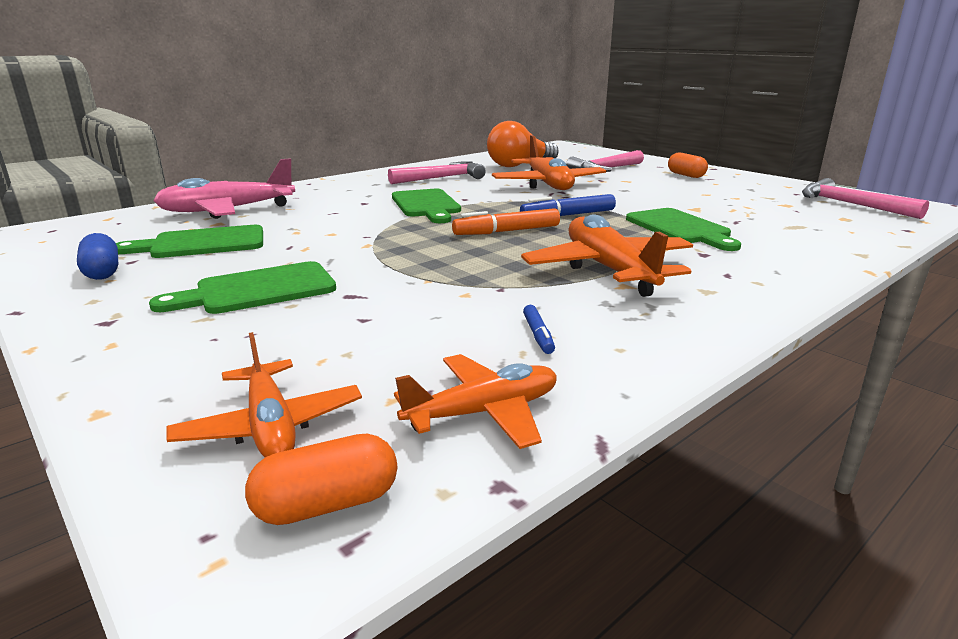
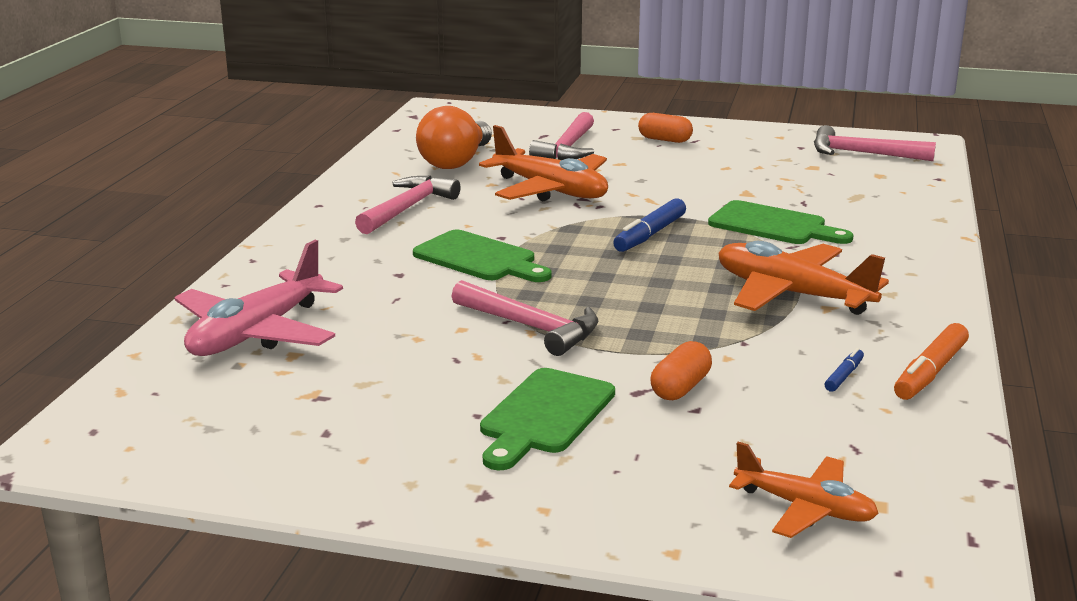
camera: 35 degrees left, 0 degrees up
(102, 272) = (330, 454): blue capsule -> none
(202, 243) = (348, 386): green cutting board -> none
(327, 504) = (925, 530): orange capsule -> orange capsule (680, 388)
(373, 242) = (531, 327): none -> pink hammer
(483, 412) = (909, 445): orange plane -> none
(506, 231) = (631, 273): orange marker -> orange marker (930, 372)
(538, 335) = (844, 376): blue marker -> blue marker turned 105 degrees counterclockwise

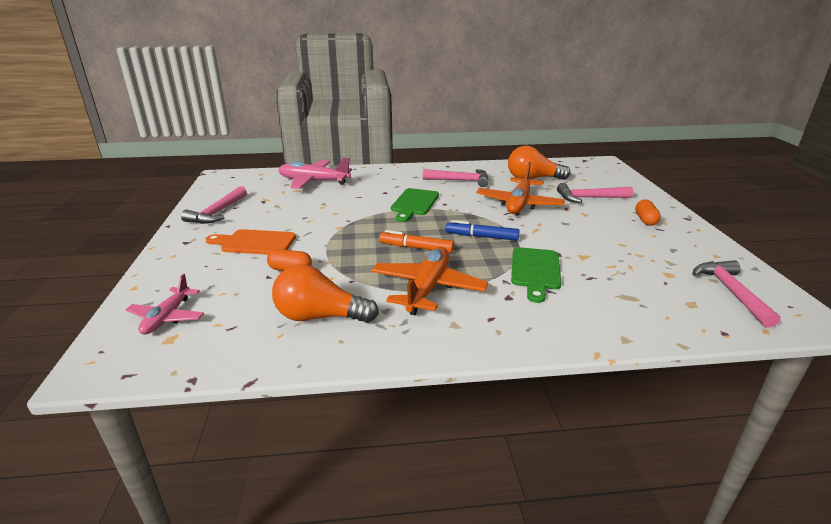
camera: 70 degrees right, 5 degrees up
(531, 327) = (343, 226): pink hammer -> pink hammer (217, 212)
(544, 416) = (255, 243): green cutting board -> orange cutting board
(805, 508) = (167, 317): orange plane -> pink plane
(844, 376) = (320, 316): blue marker -> orange light bulb
(930, 372) = (335, 349): orange marker -> orange marker (416, 248)

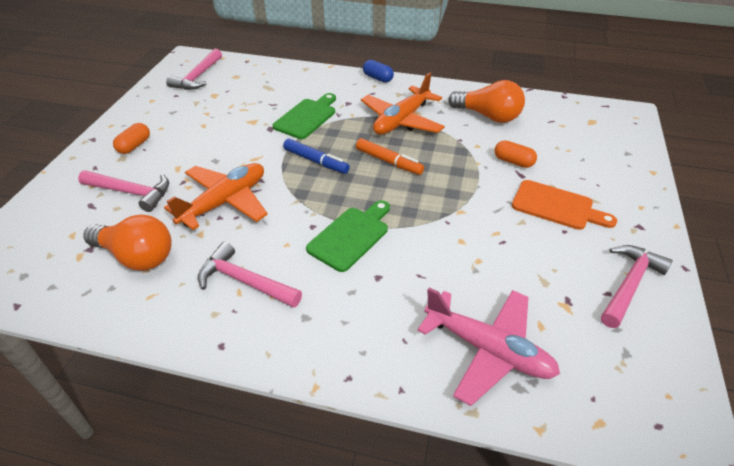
camera: 160 degrees left, 15 degrees up
(167, 317) = (603, 137): pink plane -> none
(504, 346) = (377, 78): none -> blue capsule

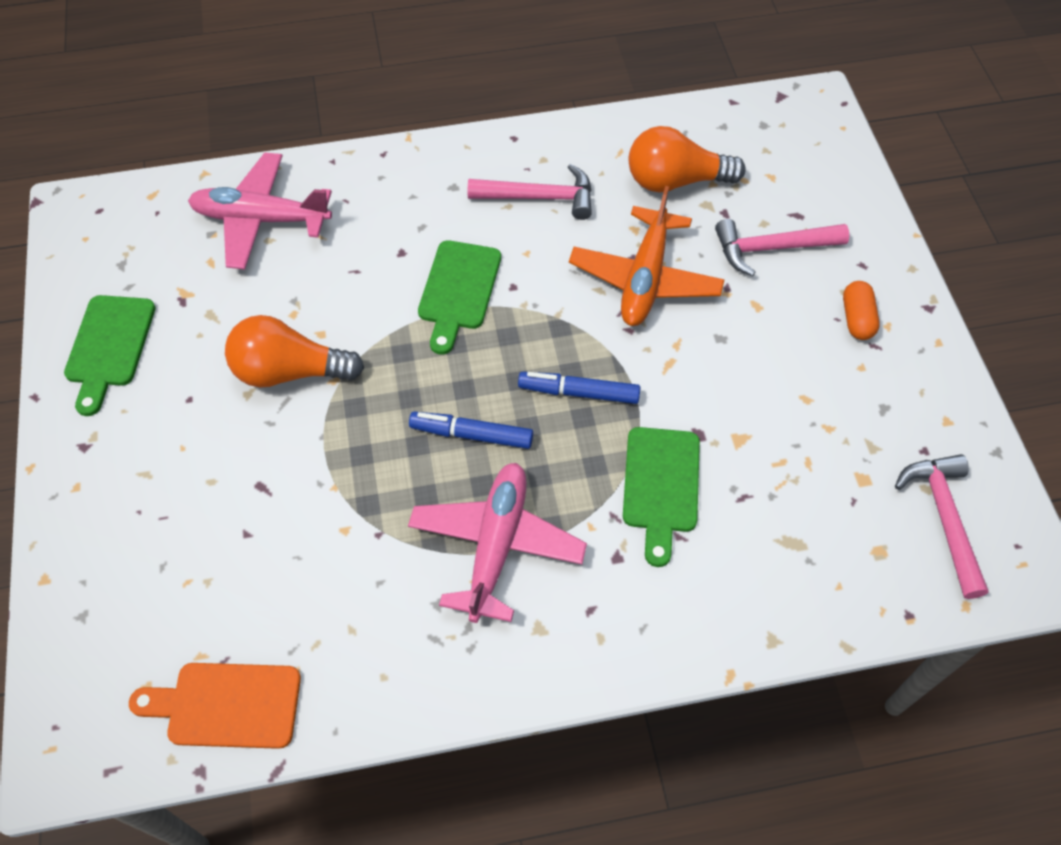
camera: 155 degrees right, 15 degrees up
(377, 78) = (607, 669): blue capsule -> none
(389, 162) = (471, 434): orange marker -> blue marker
(401, 120) = (496, 545): orange plane -> pink plane
(488, 116) = (344, 626): orange light bulb -> orange light bulb (289, 371)
(513, 161) = (277, 513): orange capsule -> none
(557, 206) = (201, 440): orange cutting board -> orange cutting board (226, 705)
(629, 284) = (109, 347): pink hammer -> green cutting board

